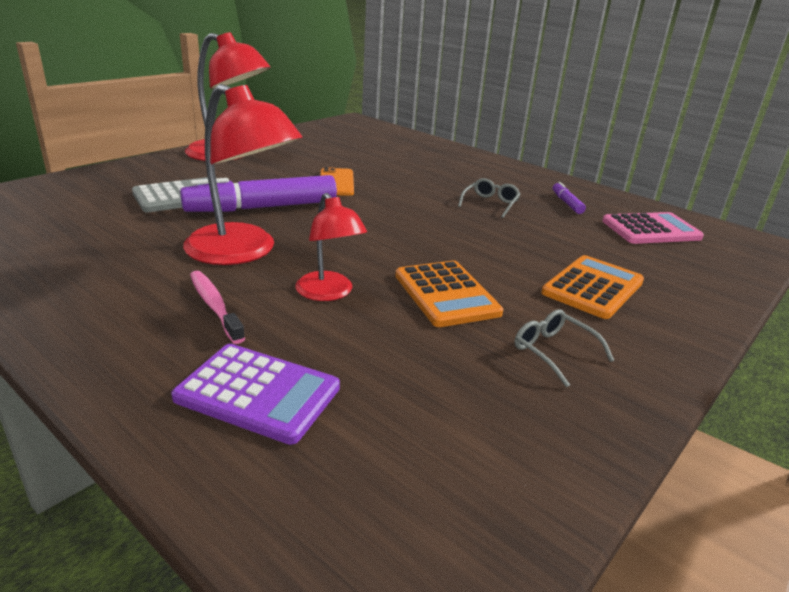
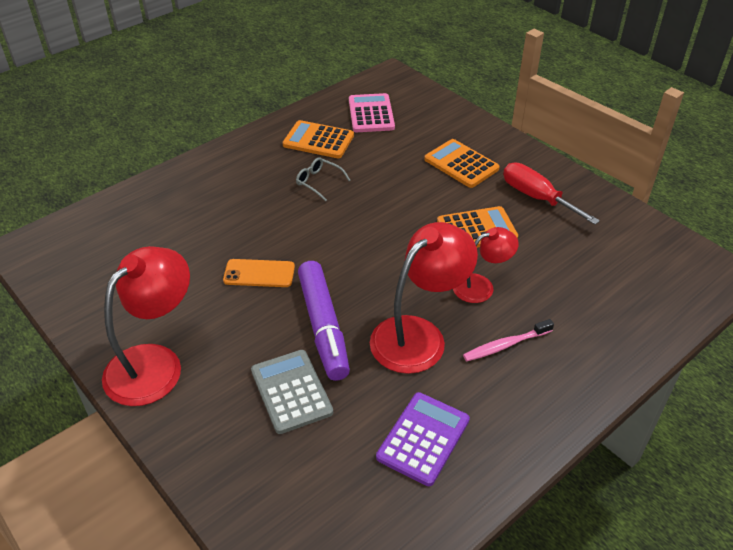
camera: 80 degrees left, 15 degrees up
(258, 393) = (596, 318): purple calculator -> purple calculator (423, 438)
(553, 352) = (537, 198): grey glasses -> red screwdriver
(566, 203) = (318, 140): purple marker -> orange calculator

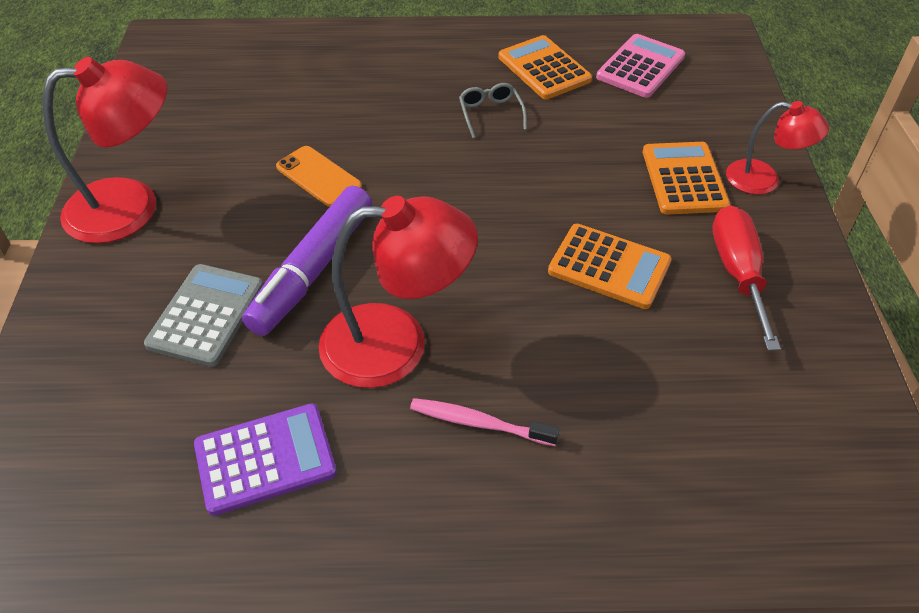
camera: 40 degrees right, 5 degrees up
(481, 286) = (534, 335): red lamp -> red lamp (764, 180)

